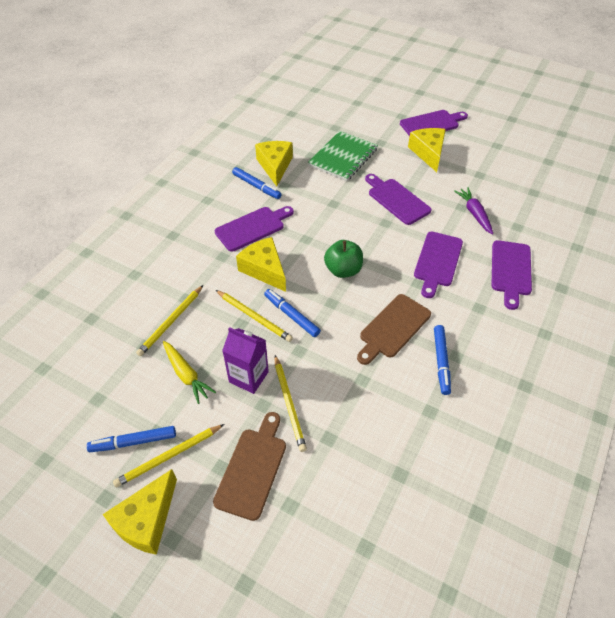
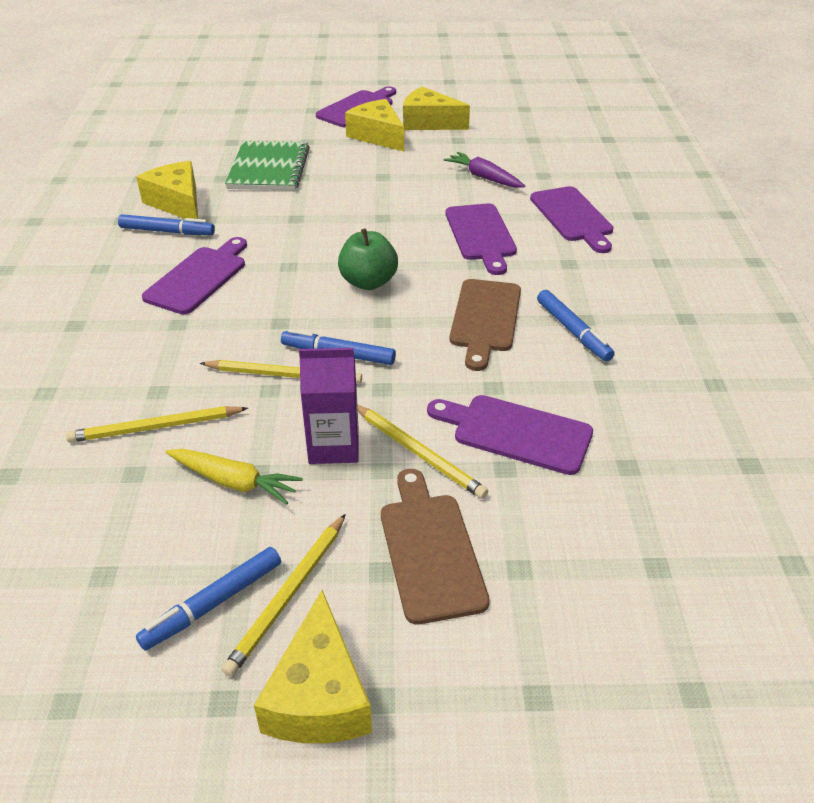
camera: 30 degrees left, 10 degrees down
(171, 321) = (156, 427): yellow pencil -> yellow pencil turned 75 degrees clockwise
(264, 270) = (255, 318): yellow cheese -> yellow cheese (429, 122)
(396, 200) = (377, 191): purple cutting board -> purple cutting board (516, 433)

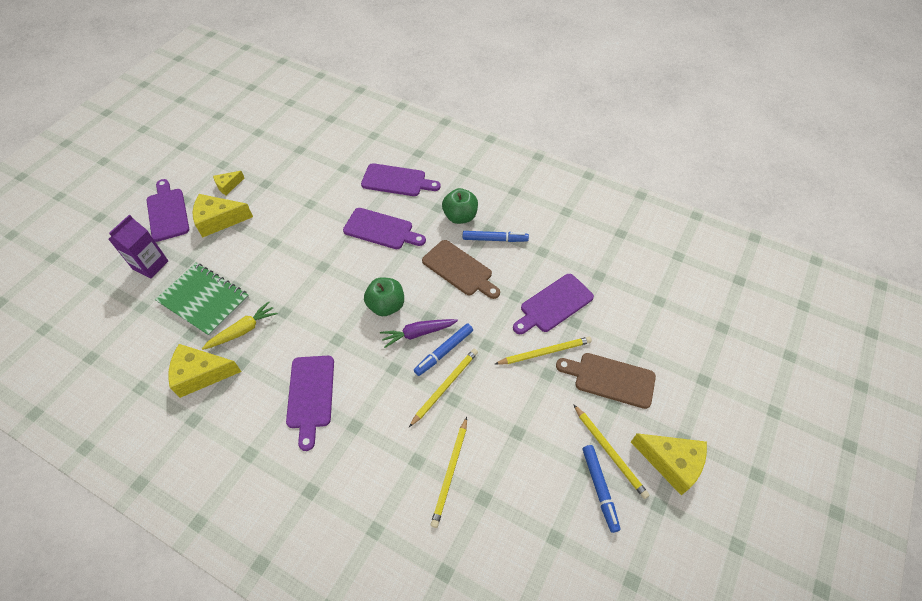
camera: 60 degrees left, 15 degrees up
(167, 231) = (236, 394): blue marker -> none
(198, 278) = (311, 395): purple cutting board -> purple cutting board turned 150 degrees counterclockwise
(234, 482) = (519, 447): yellow carrot -> yellow carrot (243, 330)
(334, 446) = (518, 387): purple carton -> purple carton (150, 265)
(429, 122) = (228, 186): yellow cheese -> yellow cheese, size x0.55
(484, 177) = (321, 195): purple carrot -> purple carrot (418, 333)
(576, 287) = (460, 216): none -> green apple

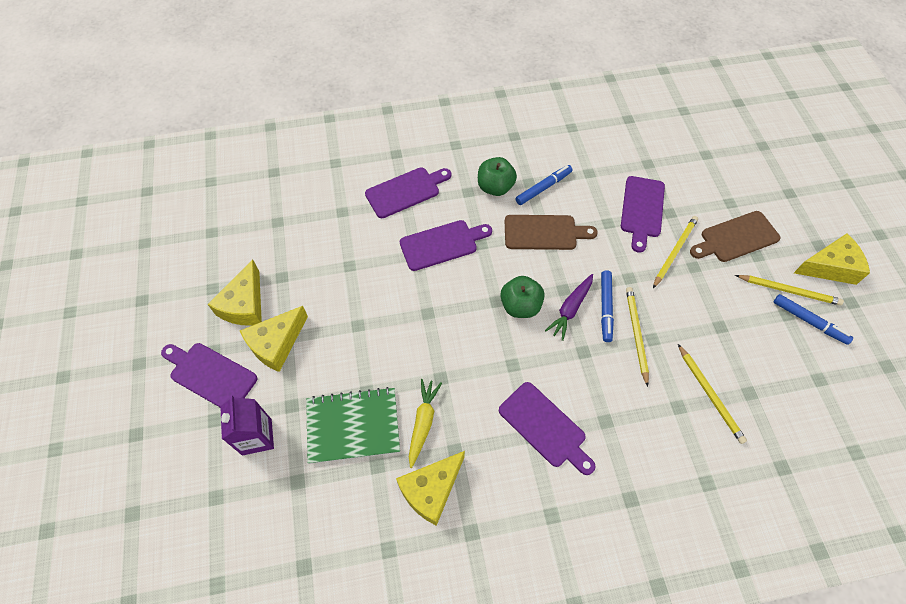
camera: 40 degrees left, 5 degrees up
(228, 186) = (245, 305): yellow cheese -> yellow cheese, size x1.81

